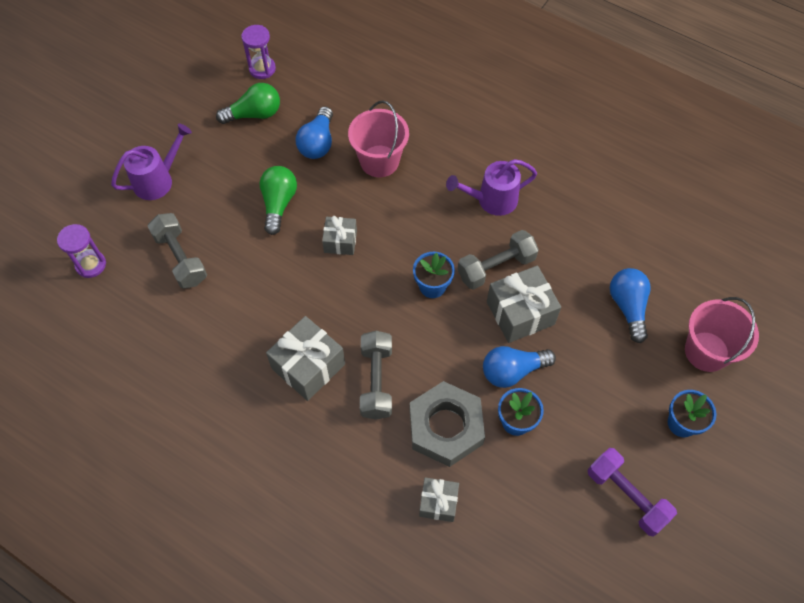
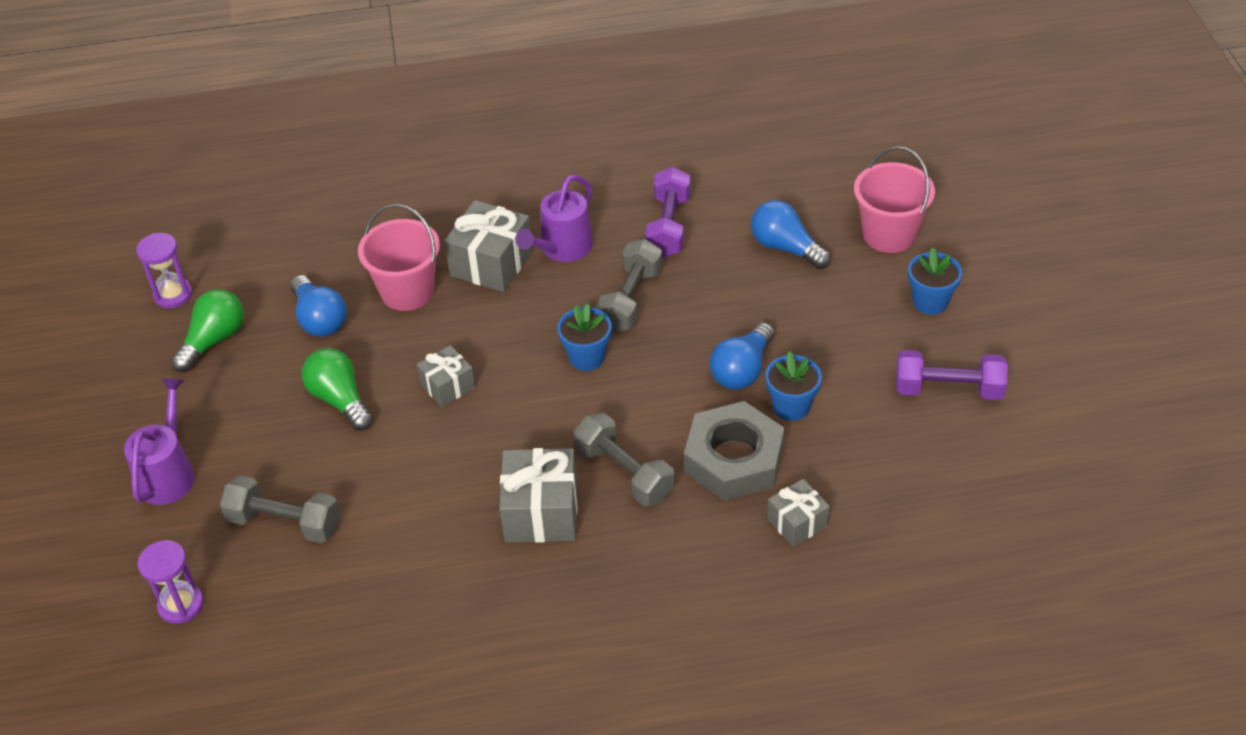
camera: 40 degrees left, 15 degrees down
(520, 313) = (695, 320): grey gift -> grey gift (491, 263)
(570, 234) = (668, 226): none -> purple dumbbell

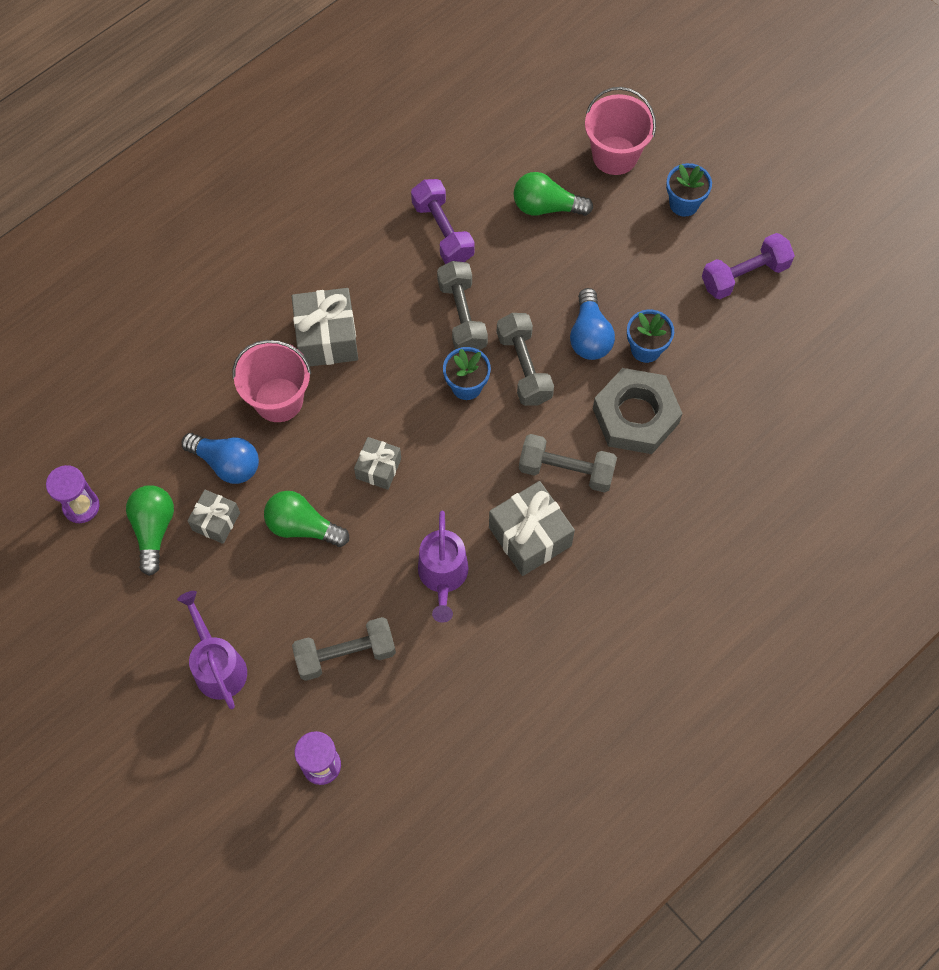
camera: 35 degrees left, 20 degrees up
(562, 249) = (374, 296): purple watering can -> purple watering can (443, 577)
(655, 367) = (524, 367): none -> grey dumbbell
(786, 248) = (546, 207): blue light bulb -> green light bulb
(797, 522) = (714, 444): grey gift -> grey gift (216, 521)

